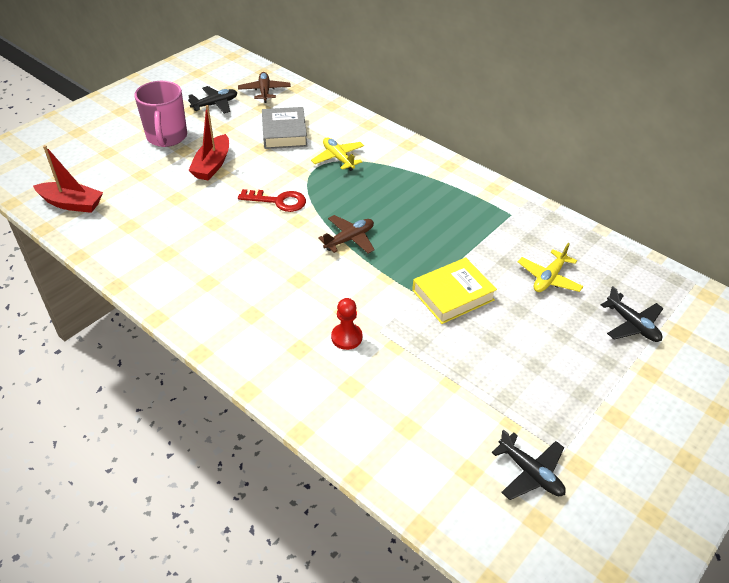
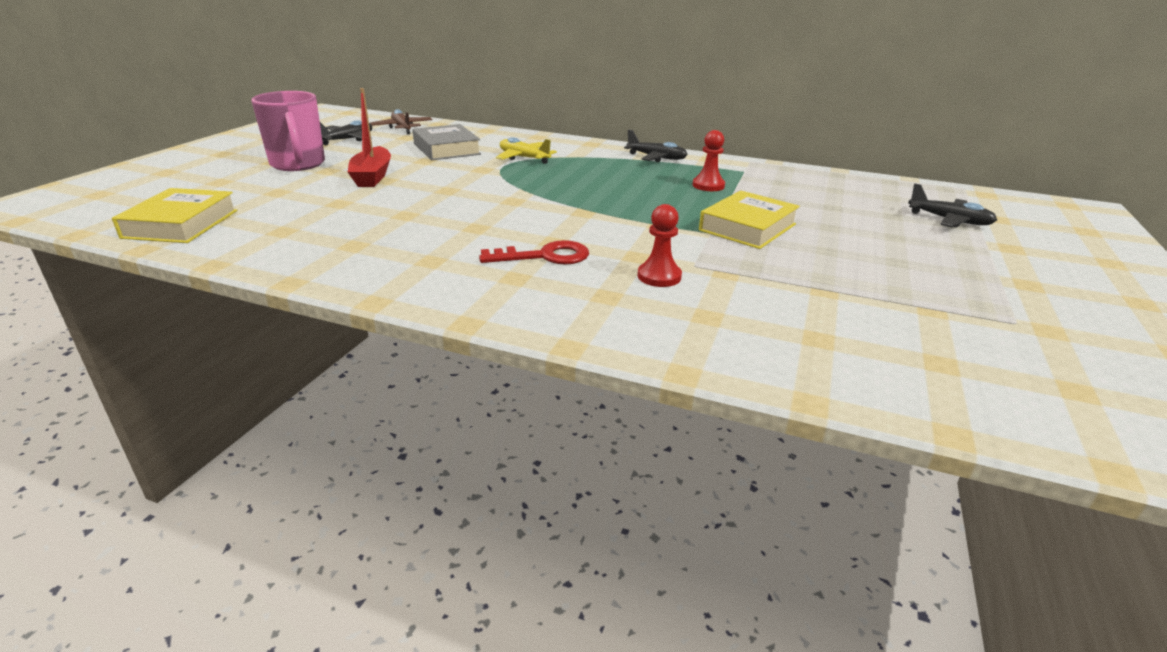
camera: 20 degrees left, 15 degrees down
(72, 204) = (181, 224): red boat -> yellow book
(278, 201) = (477, 191): red key -> red key (544, 256)
(349, 239) = (588, 206): brown plane -> none
(463, 230) = (708, 185): none -> red pawn
(530, 473) = (1009, 348): black plane -> black plane (656, 158)
(549, 278) = (831, 203): yellow plane -> none

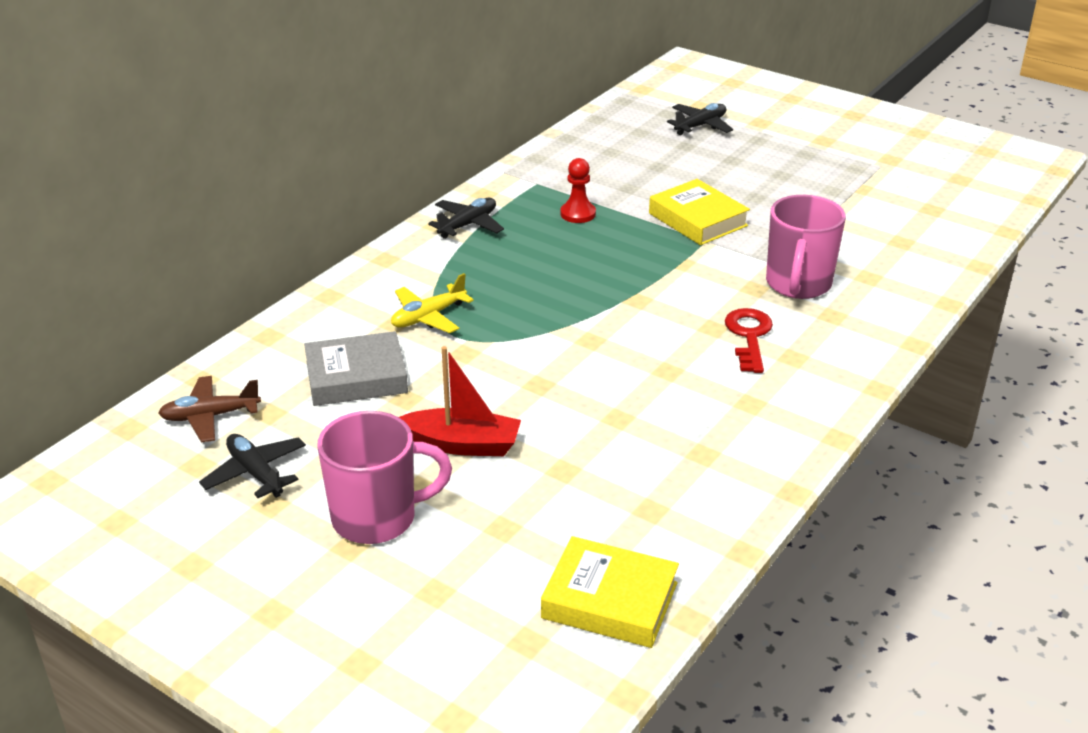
camera: 75 degrees left, 5 degrees up
(659, 276) = (798, 284): red pawn -> pink mug

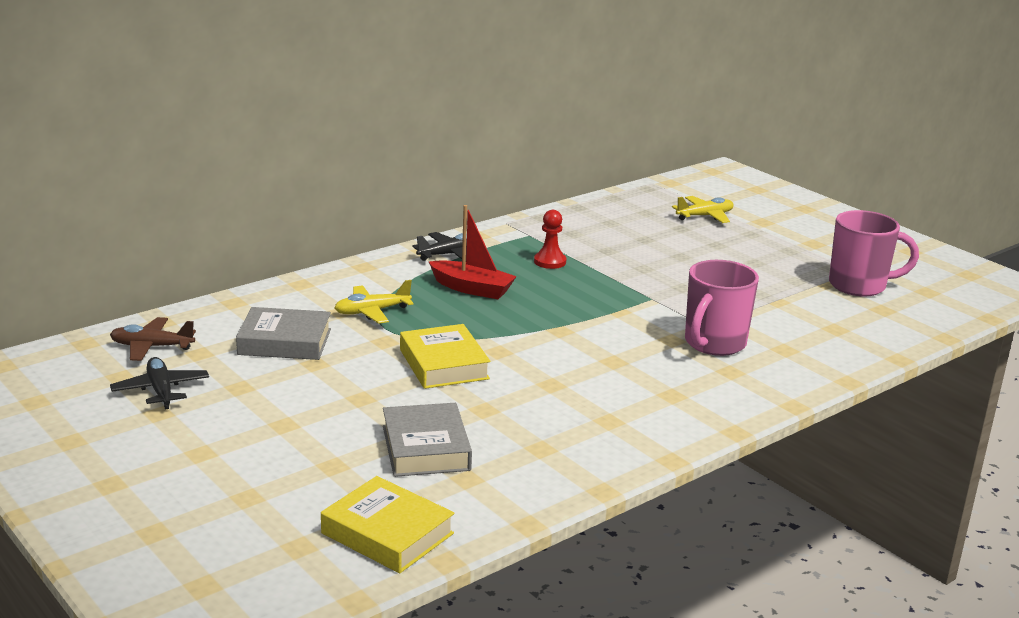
camera: 15 degrees right, 10 degrees down
(377, 518) = (235, 438): pink mug -> pink mug (859, 286)
(463, 444) = (339, 403): red boat -> red boat (472, 289)
(587, 482) = (426, 448): none -> grey book
(697, 219) = (654, 282): yellow book -> yellow book (444, 364)
(700, 126) = (705, 216): black plane -> yellow plane
(749, 336) = (642, 373): red key -> none

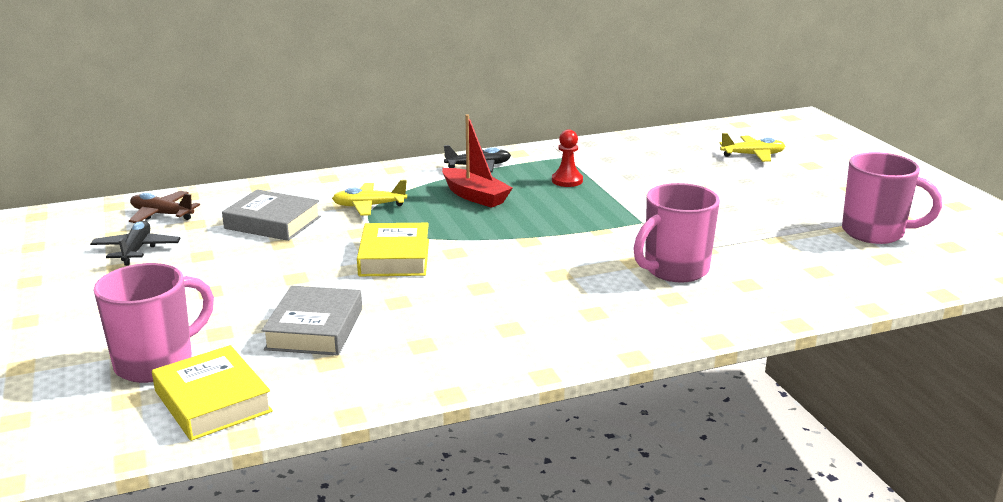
camera: 20 degrees right, 0 degrees up
(296, 506) = (156, 363): none -> pink mug

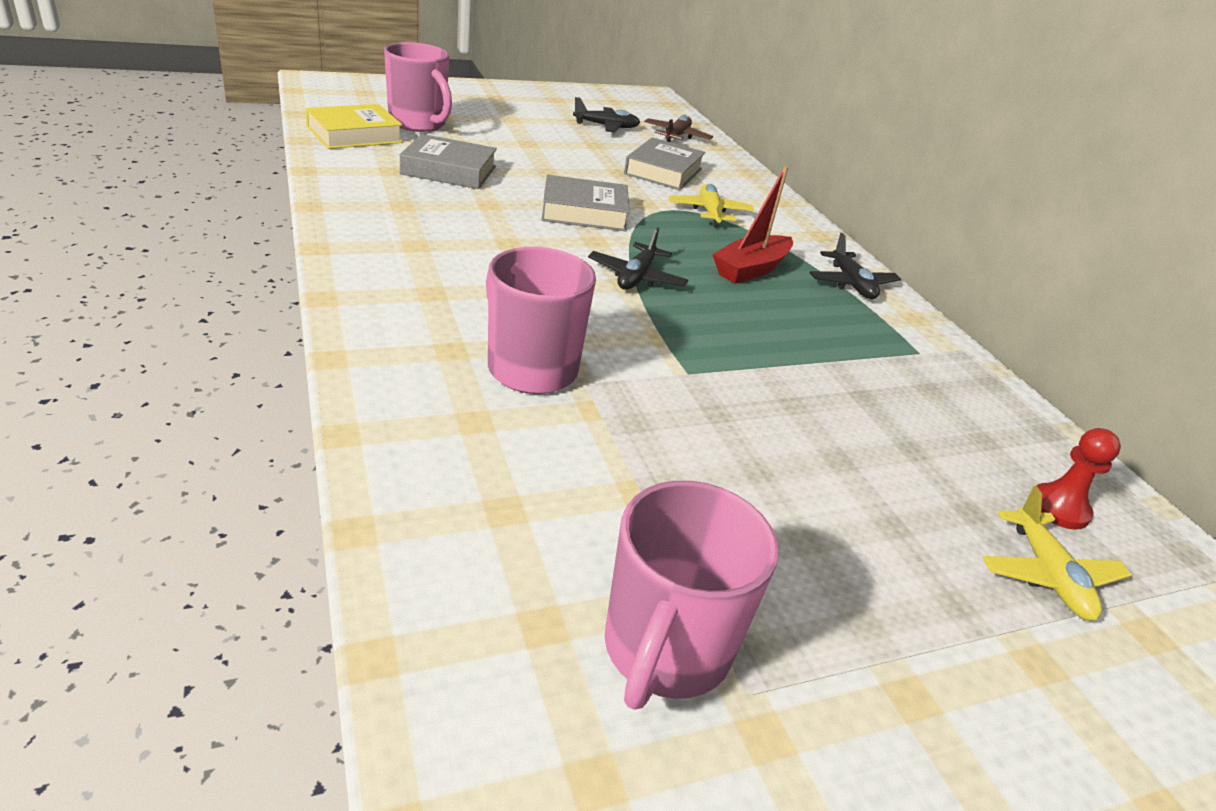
camera: 85 degrees right, 10 degrees up
(394, 257) = (584, 212): yellow book -> grey book
(514, 236) = (636, 277): none -> black plane
(567, 180) = (825, 339): red pawn -> red pawn (1059, 508)

